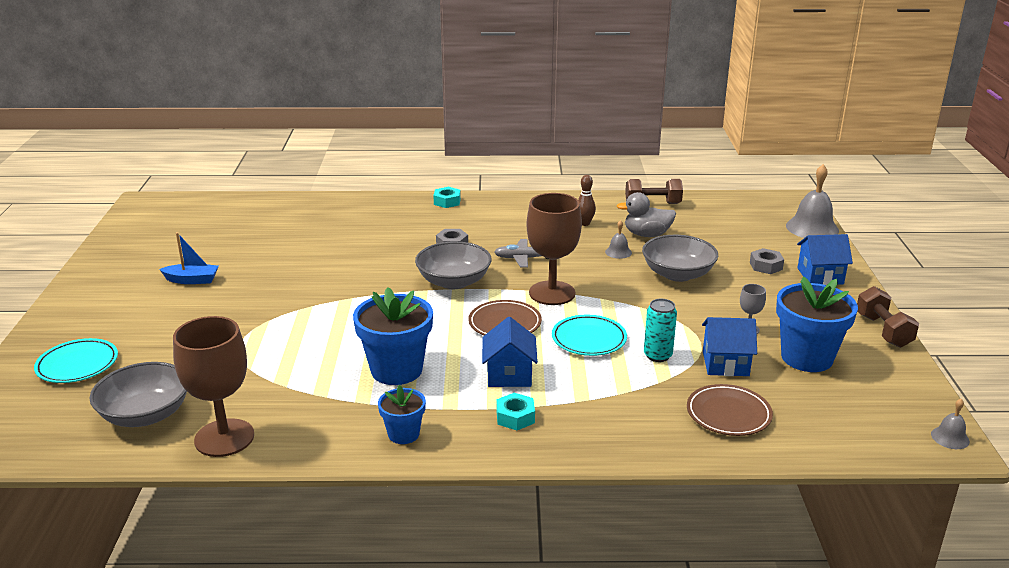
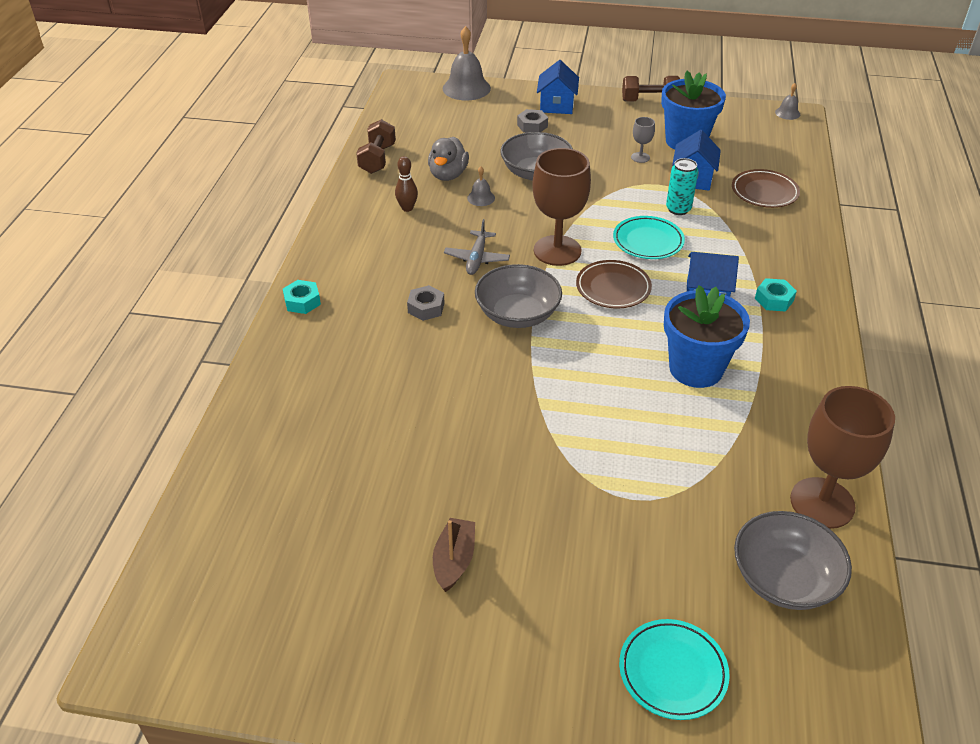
camera: 80 degrees left, 15 degrees up
(192, 280) = (454, 560): blue boat -> brown boat
(403, 434) = (804, 370): blue flower pot -> none

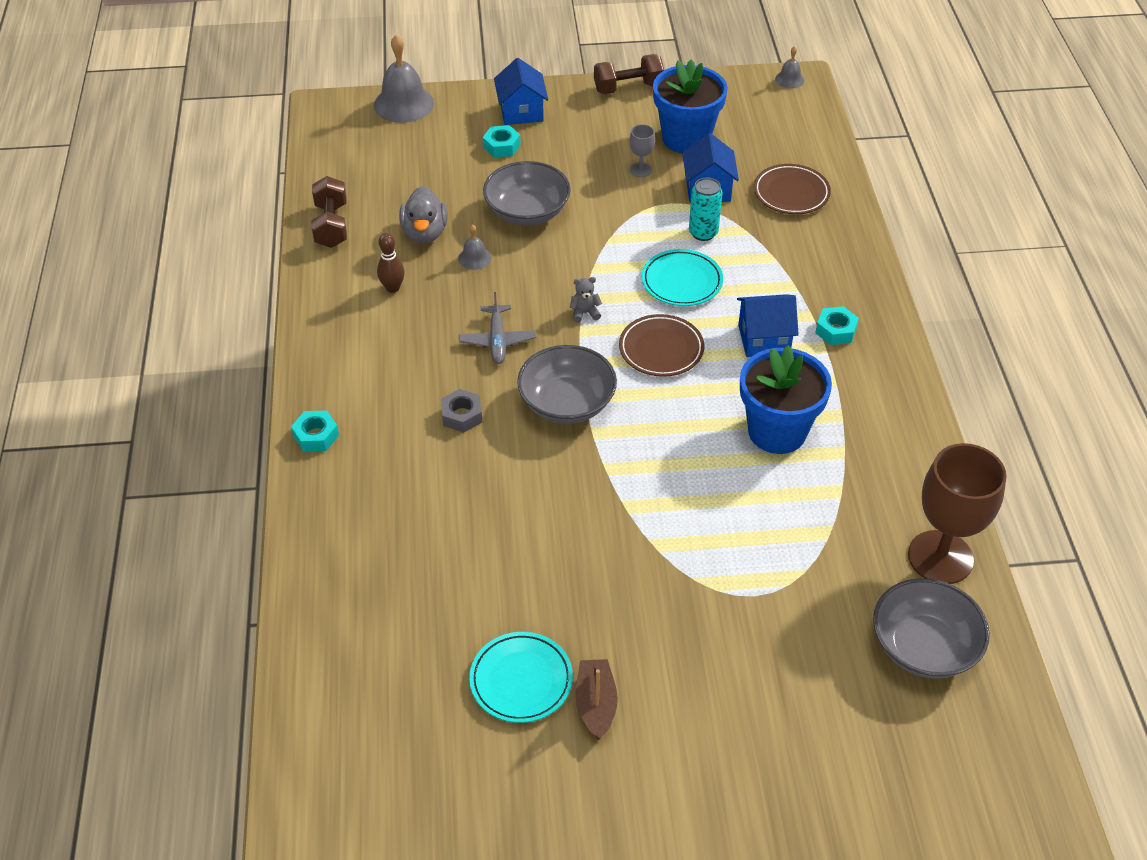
camera: 15 degrees left, 5 degrees up
(532, 126) = (501, 146): grey nut -> turquoise nut
(557, 251) = (585, 313): brown goblet -> grey teddy bear
(672, 671) = (844, 766): turquoise plate -> turquoise plate (521, 680)

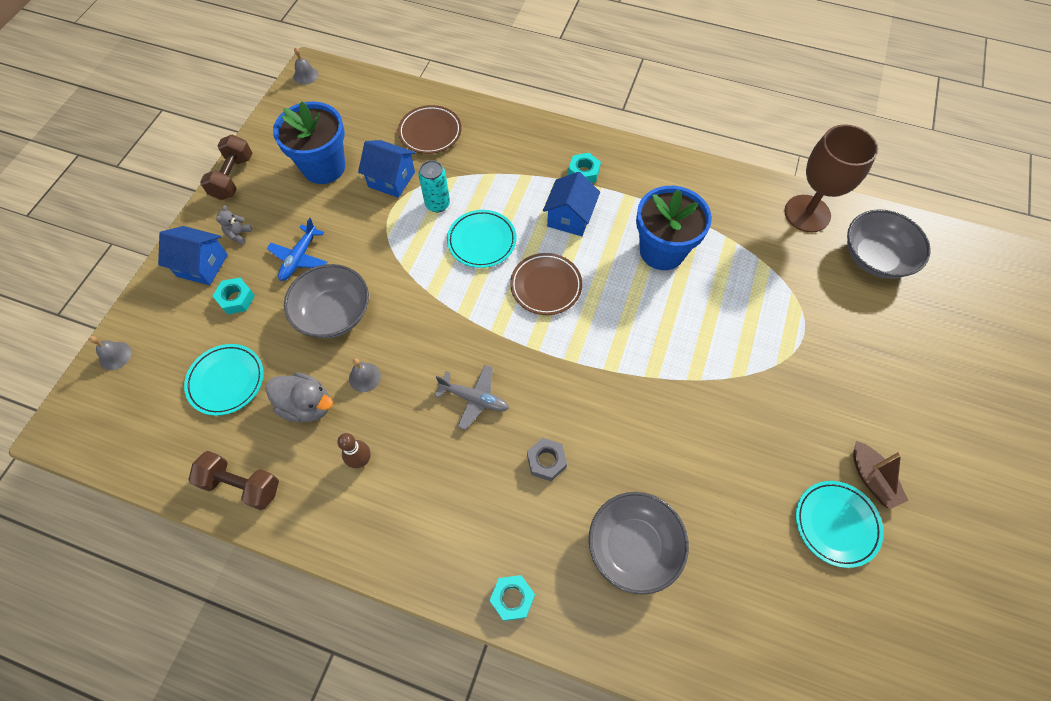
camera: 65 degrees left, 15 degrees up
(404, 104) = (115, 355): grey bell -> grey bell, size x0.49
(419, 175) = (226, 381): none -> turquoise plate
(567, 403) = (570, 375): grey bowl -> grey bowl (633, 546)
(571, 166) = (299, 258): none -> blue plane
(585, 313) = (478, 321): grey teddy bear -> grey teddy bear (238, 234)
(596, 704) = (871, 479): brown boat -> brown boat turned 135 degrees counterclockwise
(640, 170) = (339, 212): grey goblet -> none

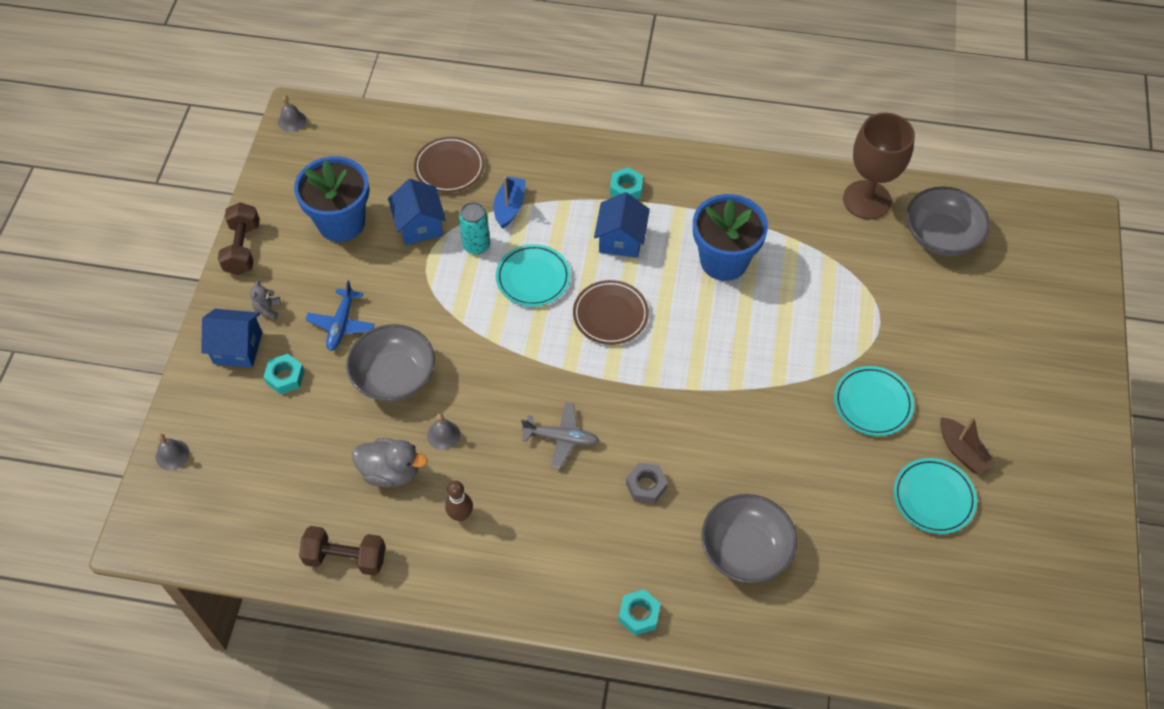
camera: 10 degrees left, 5 degrees down
(226, 381) = (299, 461): turquoise plate -> turquoise plate (872, 403)
(391, 179) = (419, 226): blue house -> blue house turned 60 degrees clockwise
(475, 174) = (509, 207): none -> blue boat

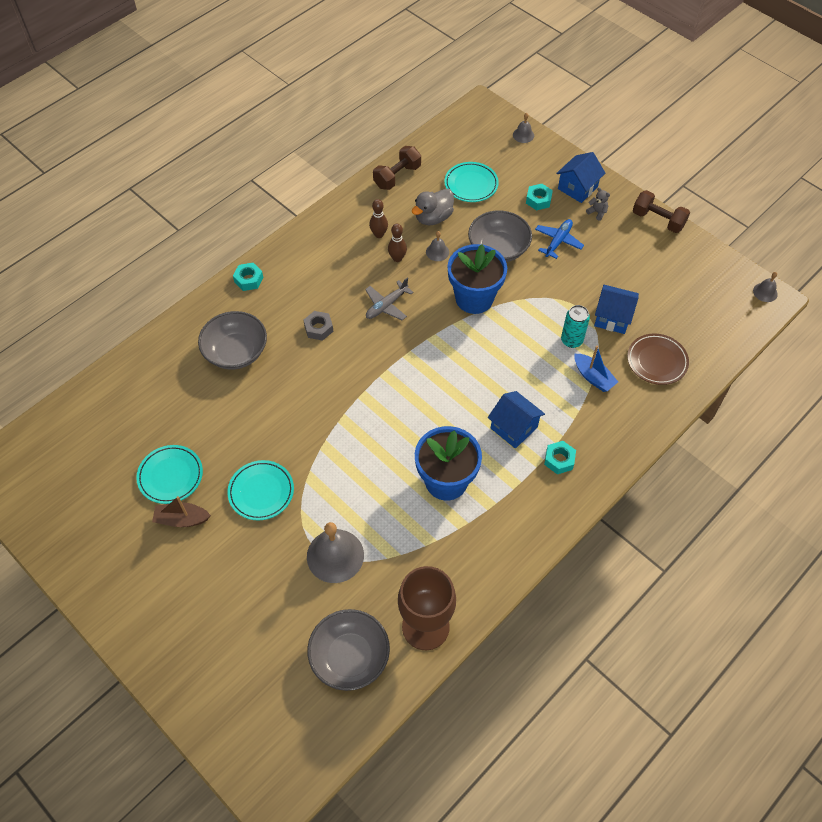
camera: 125 degrees right, 0 degrees up
(341, 223) = (645, 277): blue flower pot -> blue flower pot (474, 298)
(341, 324) = (558, 241): blue plane -> blue plane turned 75 degrees clockwise
(484, 471) = (397, 258): none -> brown bowling pin
(533, 278) = (519, 357): turquoise plate -> turquoise plate (471, 184)
(610, 315) = (455, 383): brown plate -> none
(872, 301) = (335, 555): none -> grey bell

